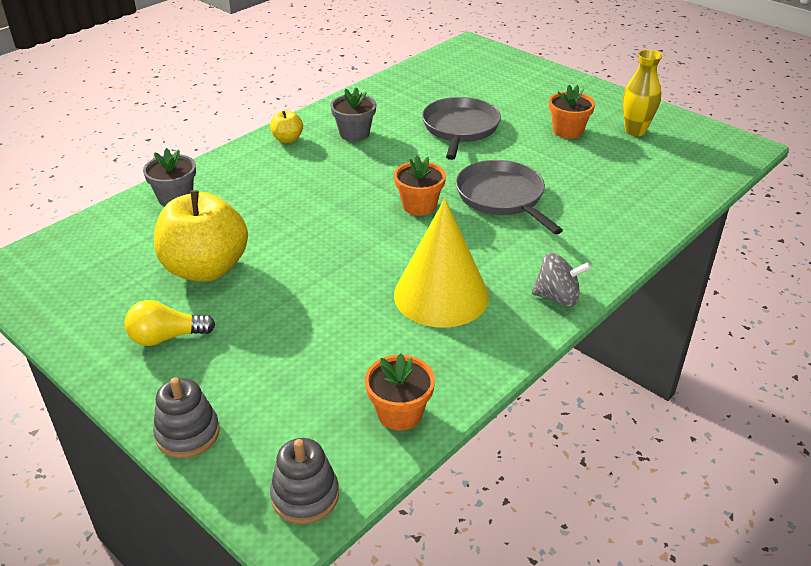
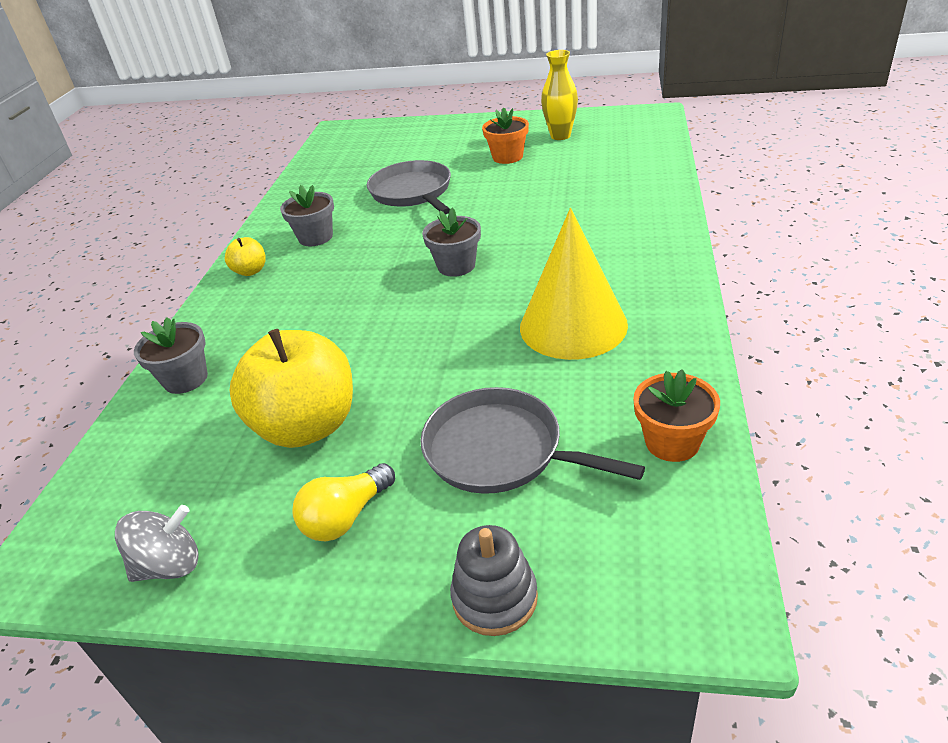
camera: 30 degrees left, 0 degrees up
(305, 496) = (691, 574): grey stacking toy -> none
(419, 205) = (456, 266): orange flower pot -> grey flower pot
(502, 197) = (520, 226): grey pan -> grey pan (500, 450)
(557, 297) = (668, 277): grey spinning top -> grey spinning top (170, 565)

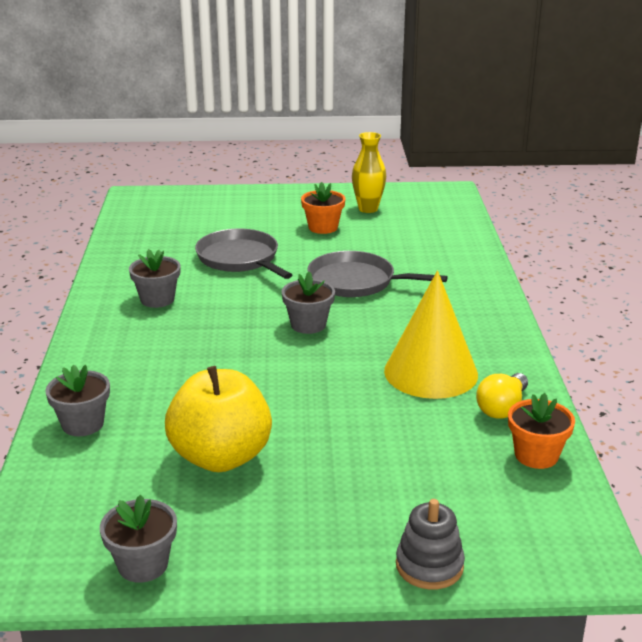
camera: 15 degrees left, 10 degrees down
(170, 565) = (143, 565): grey spinning top -> grey flower pot
(250, 271) = (103, 330): yellow apple -> none
(346, 517) = (285, 521): yellow light bulb -> yellow light bulb (502, 408)
(500, 450) = (399, 467): grey pan -> grey pan (356, 281)

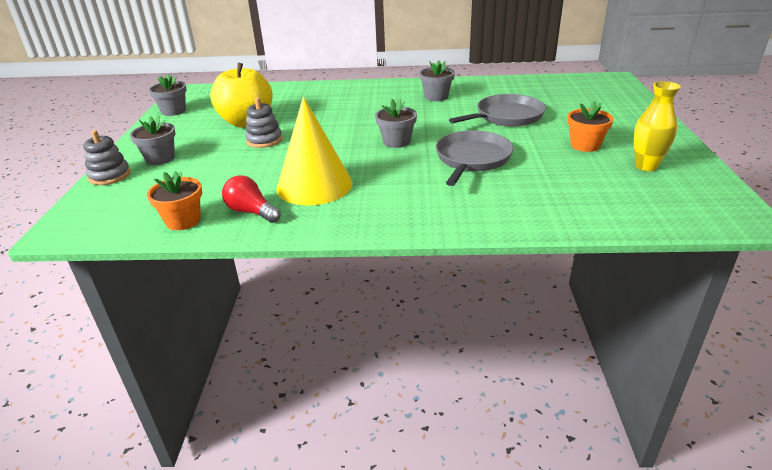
camera: 95 degrees right, 5 degrees up
(83, 424) = (295, 91): grey flower pot -> grey flower pot (160, 158)
(297, 428) = (264, 140): none -> grey stacking toy
(502, 408) = (251, 212): yellow light bulb -> red light bulb

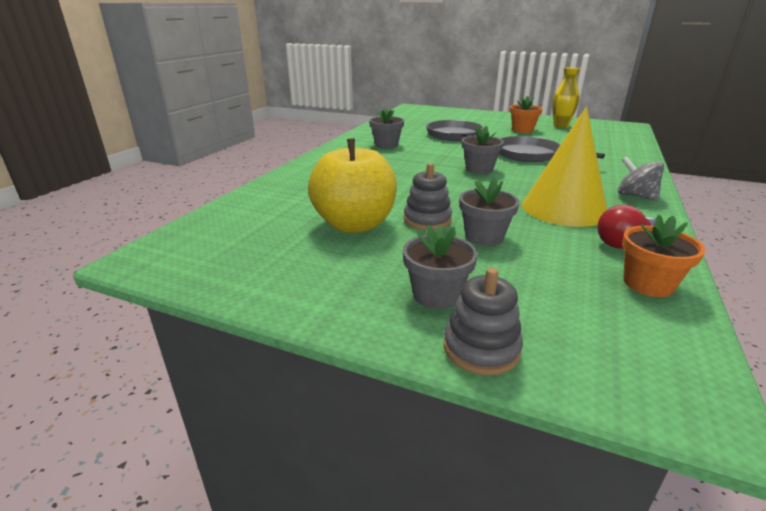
camera: 70 degrees left, 5 degrees down
(173, 111) = (232, 276): grey flower pot -> grey flower pot (484, 237)
(371, 218) = (635, 196): none -> grey spinning top

